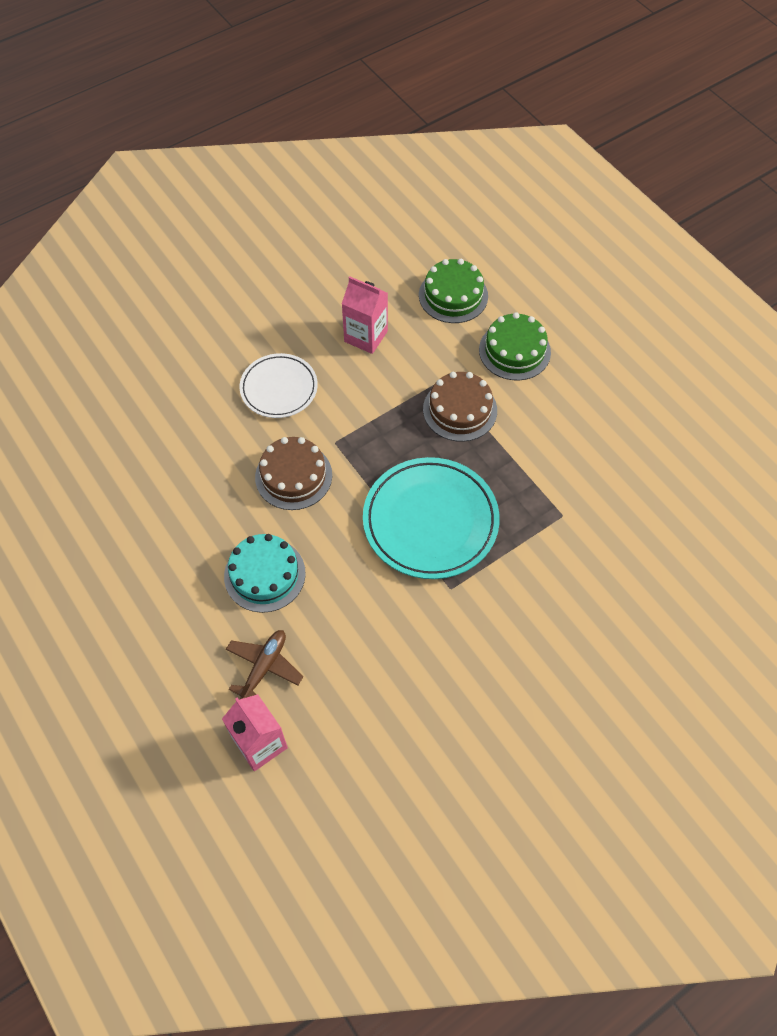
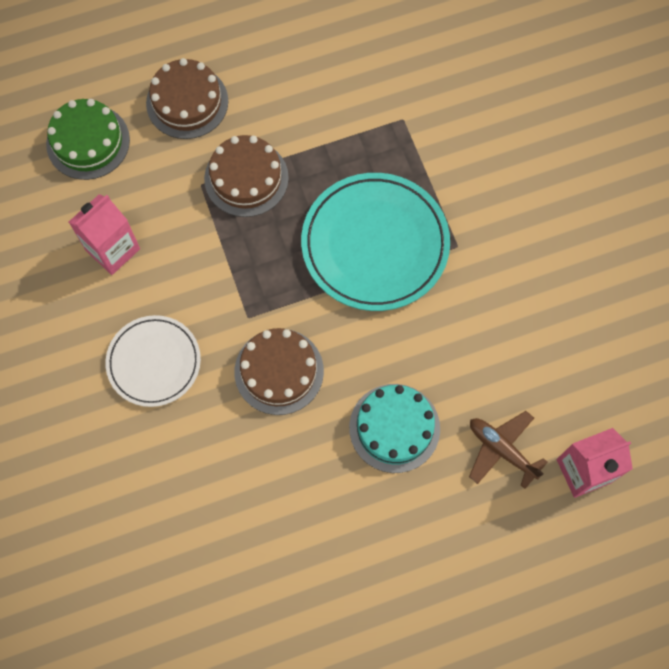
camera: 75 degrees left, 10 degrees up
(514, 351) = (187, 102): green cake -> brown cake

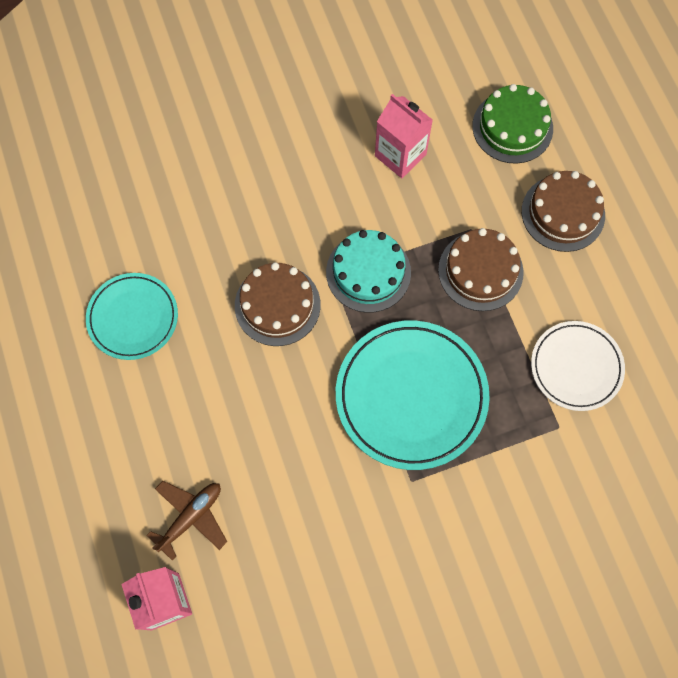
camera: 90 degrees right, 0 degrees up
(154, 362) = (288, 196): white plate -> white plate (576, 367)
(291, 521) = (133, 318): none -> turquoise plate
(394, 428) = (217, 412): turquoise cake -> turquoise cake (368, 272)

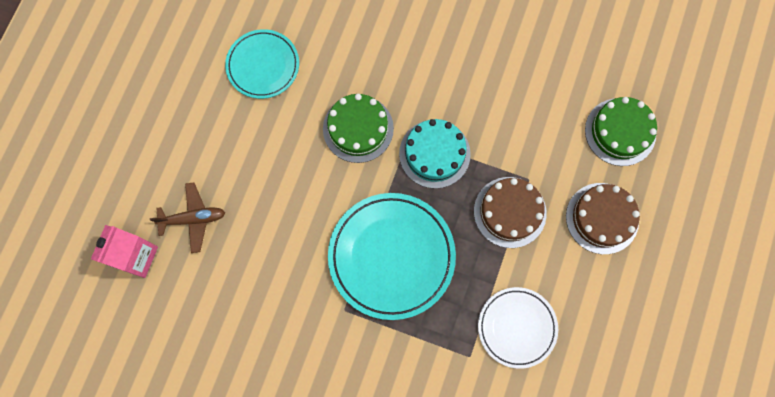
camera: 40 degrees right, 5 degrees up
(277, 305) = (358, 128): brown cake -> green cake
(400, 155) = (525, 92): pink carton -> none

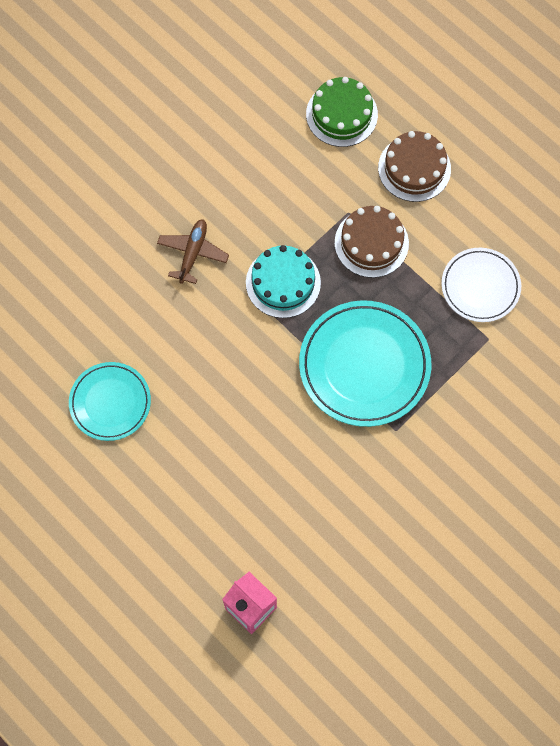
camera: 65 degrees left, 5 degrees down
(193, 219) = (238, 536): brown plane -> brown plane (193, 253)
(358, 128) = (223, 341): green cake -> none

